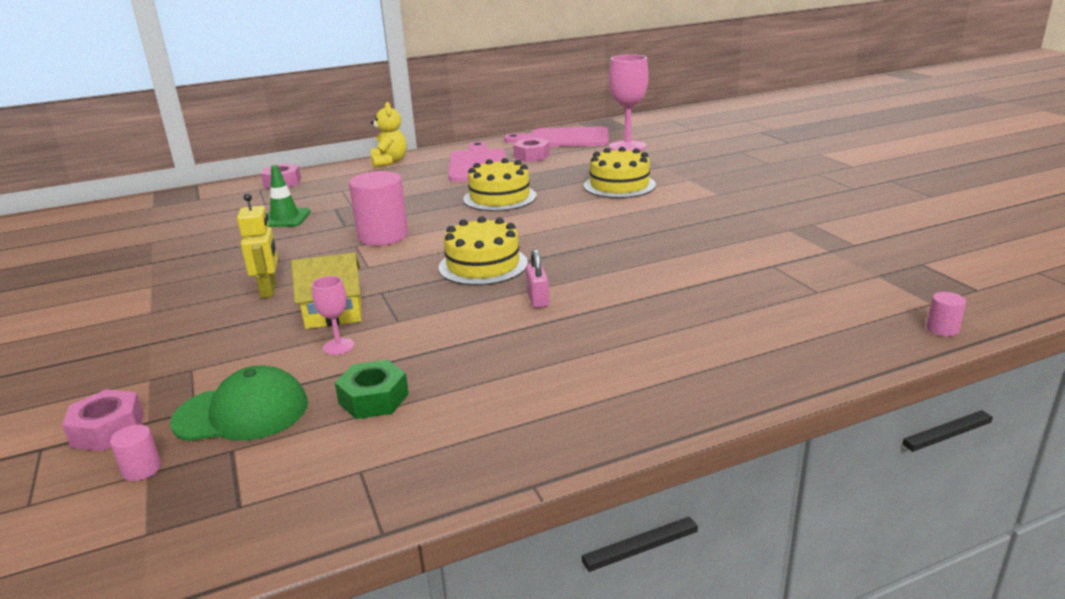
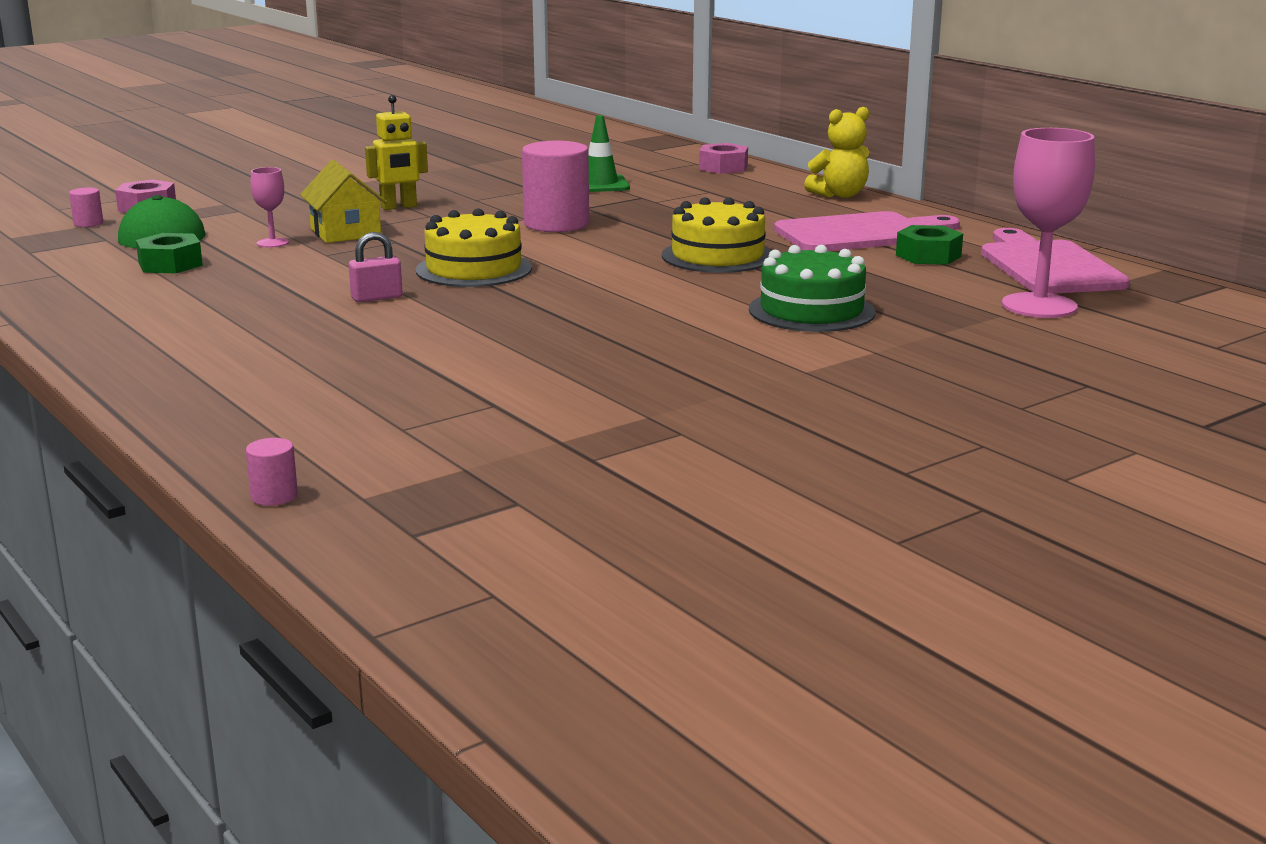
camera: 75 degrees right, 5 degrees down
(531, 156) = (928, 256): pink nut -> green nut
(619, 185) = (811, 311): yellow cake -> green cake

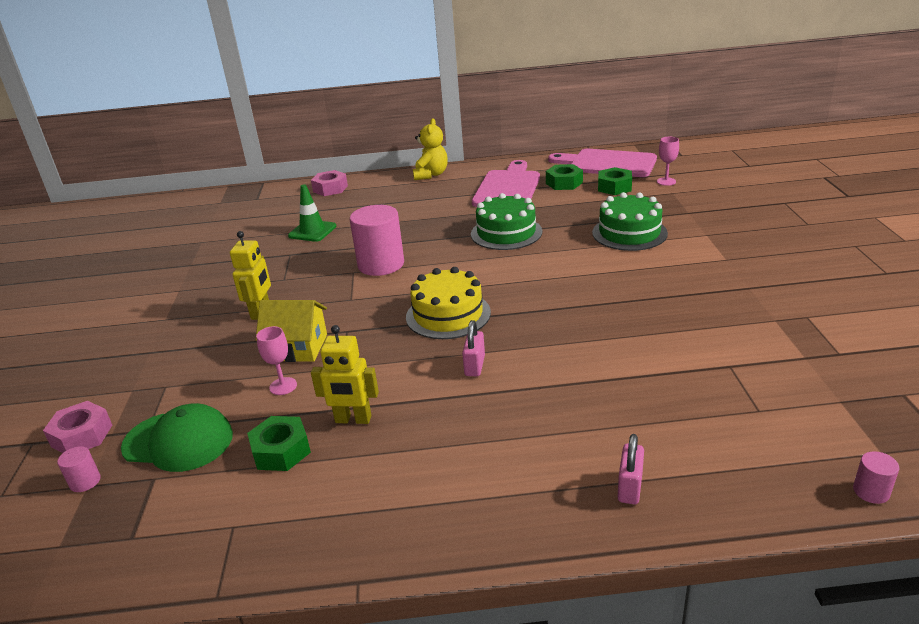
camera: 55 degrees left, 10 degrees up
(203, 390) = (630, 487): none -> pink padlock
(237, 275) = (353, 420): none -> yellow robot
(717, 256) = (506, 233): yellow cake -> green cake
(961, 282) = (614, 187): none -> green nut
(1039, 306) = (666, 181): pink goblet -> pink goblet, size x0.49

